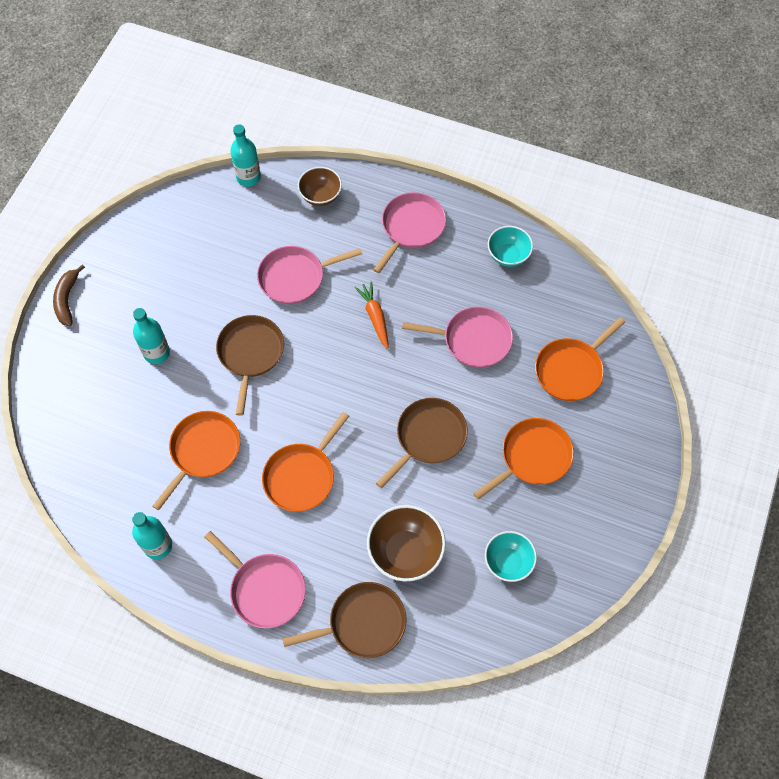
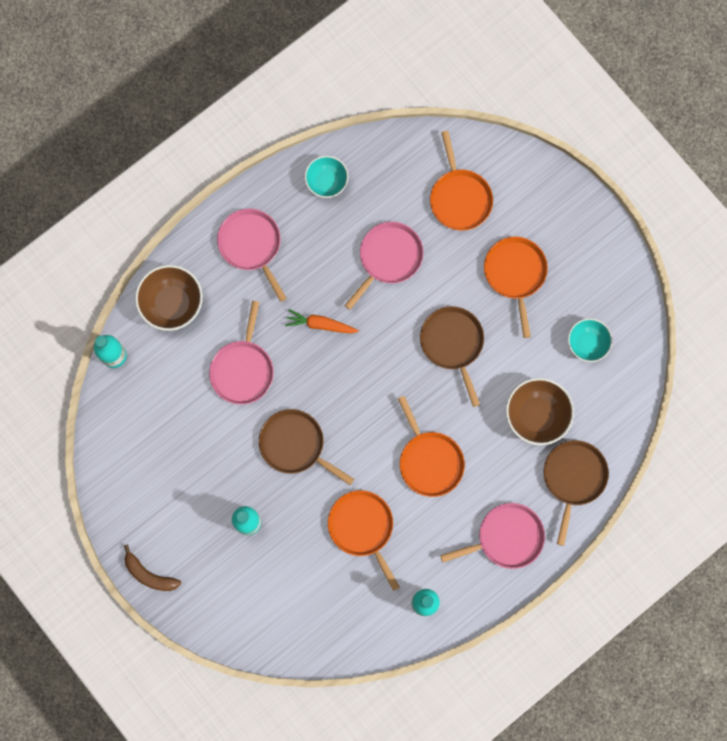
camera: 60 degrees left, 15 degrees up
(320, 196) = (172, 303): brown bowl -> brown bowl, size x1.50

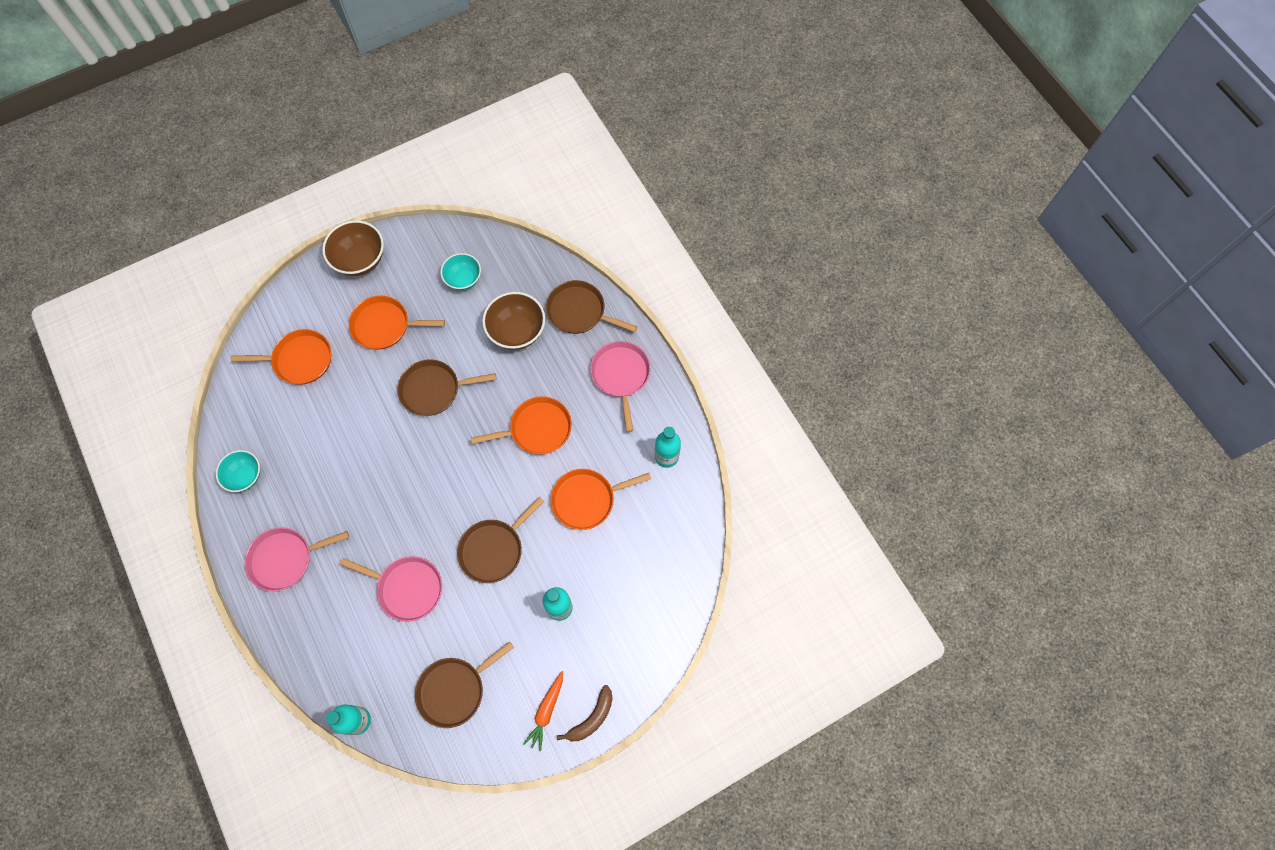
camera: 80 degrees left, 10 degrees down
(155, 438) = (454, 690): none -> brown pan
(172, 303) = (321, 649): brown bowl -> brown bowl (360, 260)
(320, 324) = (383, 505): orange carrot -> orange carrot (546, 711)
(388, 258) = (337, 432): pink pan -> none

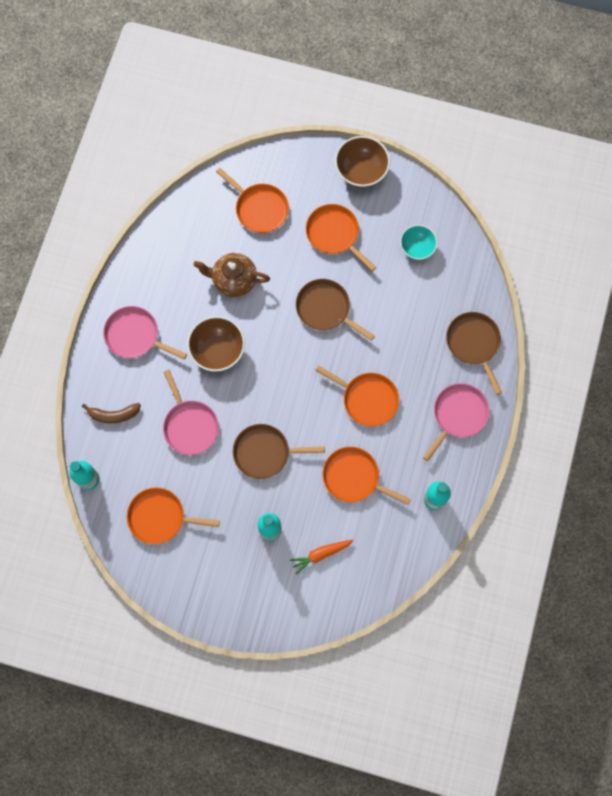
camera: 45 degrees right, 5 degrees up
(245, 476) = (158, 258): turquoise bowl -> none
(331, 436) = (233, 280): none -> brown teapot
(454, 690) = (160, 517): brown pan -> orange pan
(517, 331) = (418, 319): brown bowl -> brown bowl (218, 351)
(546, 711) = (201, 585): orange carrot -> orange carrot (321, 554)
(592, 718) = (224, 617): brown banana -> brown banana (114, 415)

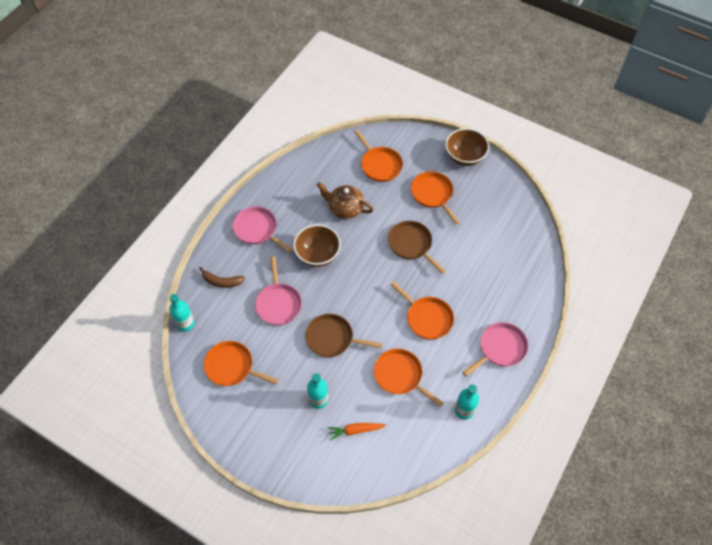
camera: 15 degrees right, 15 degrees down
(417, 248) = (495, 218): turquoise bowl -> none
(473, 343) = (526, 297): brown pan -> none

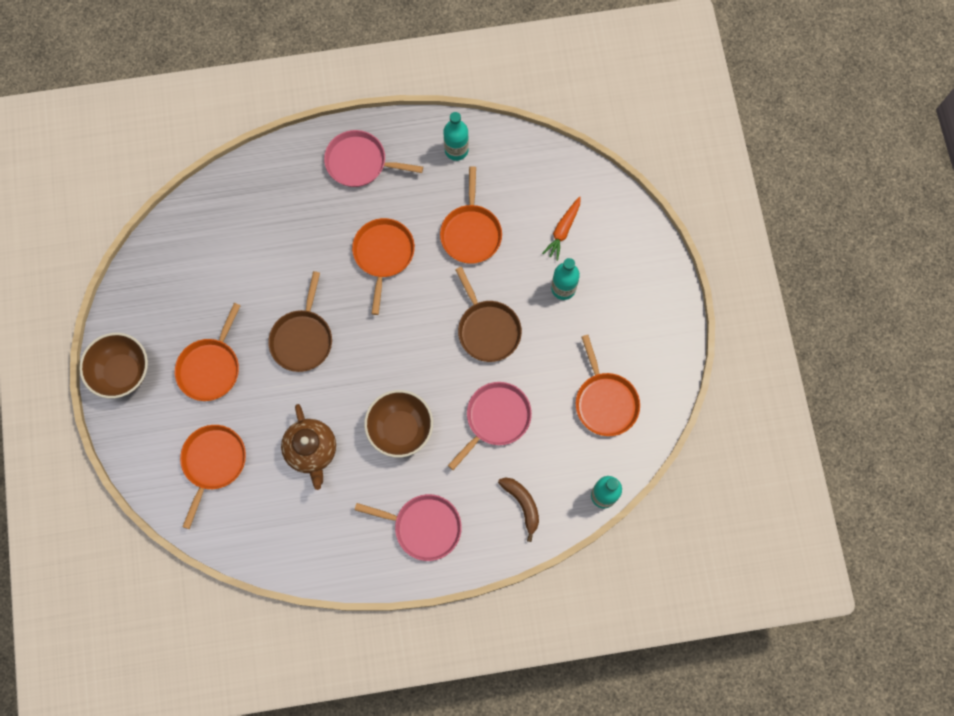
camera: 130 degrees left, 15 degrees up
(257, 229) = (424, 527): pink pan -> pink pan turned 75 degrees counterclockwise
(355, 430) = (563, 230): orange carrot -> orange carrot turned 75 degrees clockwise

